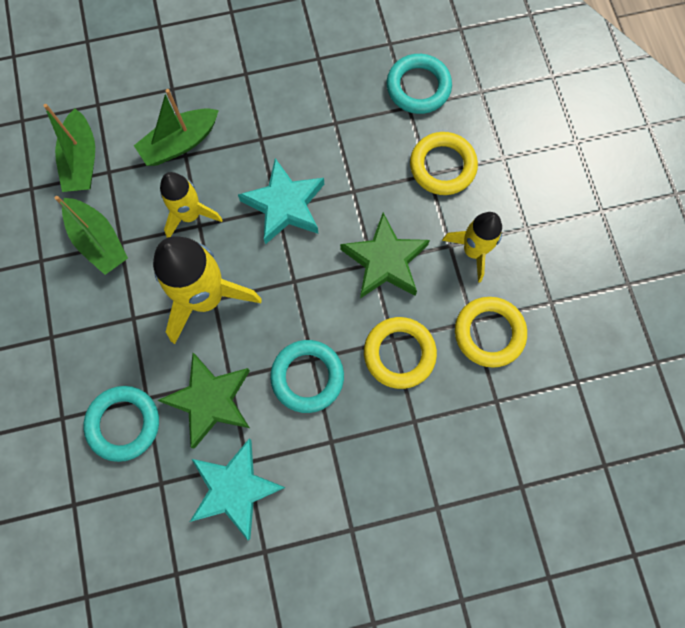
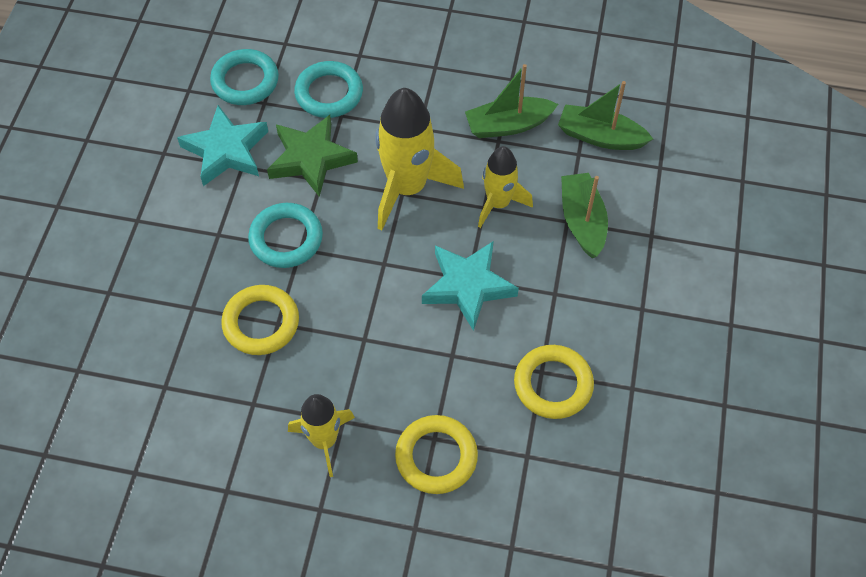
camera: 115 degrees right, 15 degrees down
(385, 261) = (360, 351): green star -> none
(418, 87) = (547, 478): turquoise ring -> turquoise ring (245, 81)
(489, 333) = (232, 413): yellow ring -> yellow ring (553, 384)

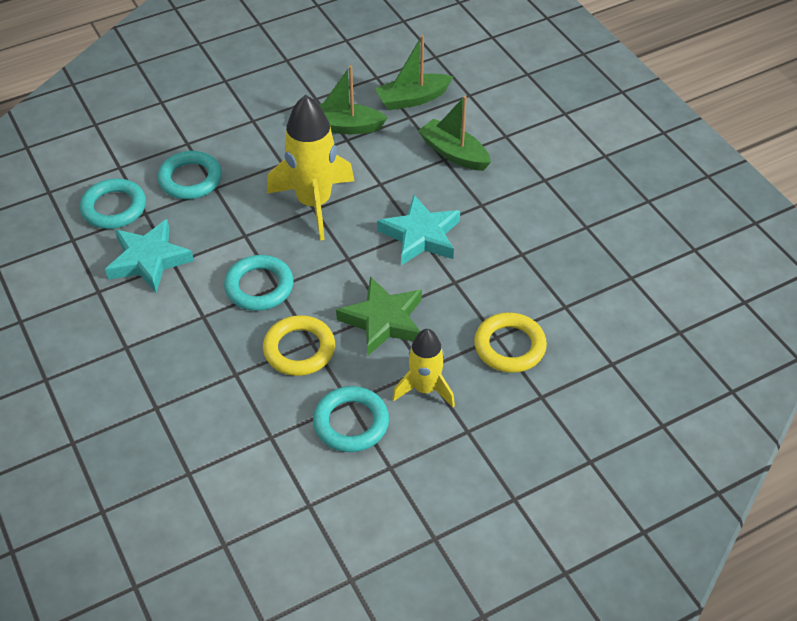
camera: 40 degrees left, 10 degrees down
(235, 424) = (351, 423): none -> turquoise ring
(311, 158) = (222, 227): green star -> green star (383, 320)
(498, 203) = (388, 175): yellow rocket -> none
(508, 125) = (343, 126): green boat -> green boat turned 60 degrees clockwise
(553, 384) = (537, 256): yellow ring -> none

